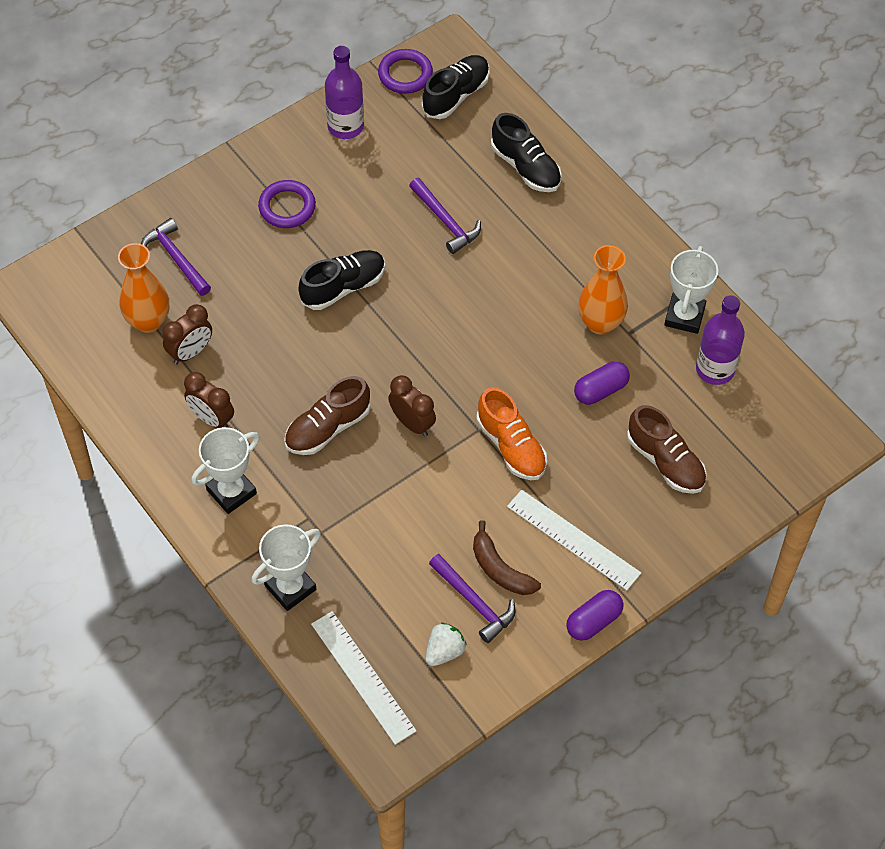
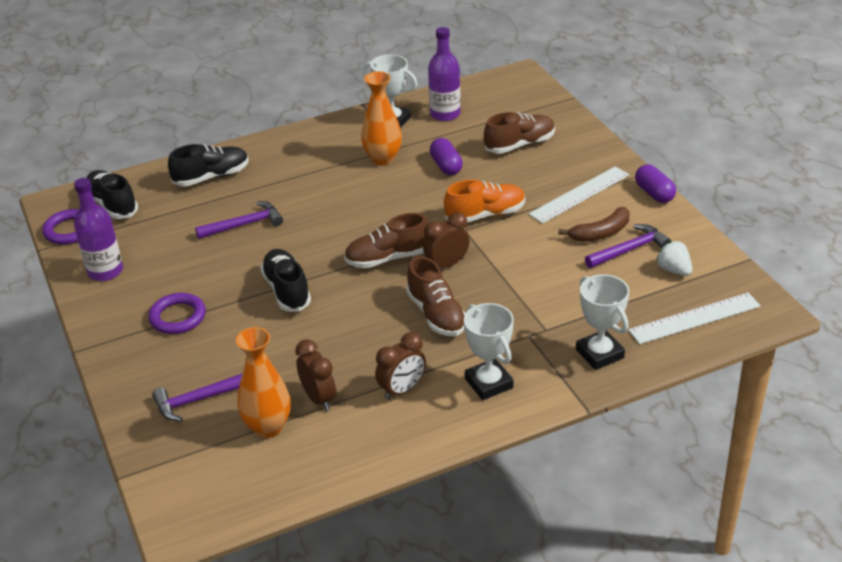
camera: 75 degrees left, 20 degrees down
(413, 365) = (387, 258): none -> brown shoe

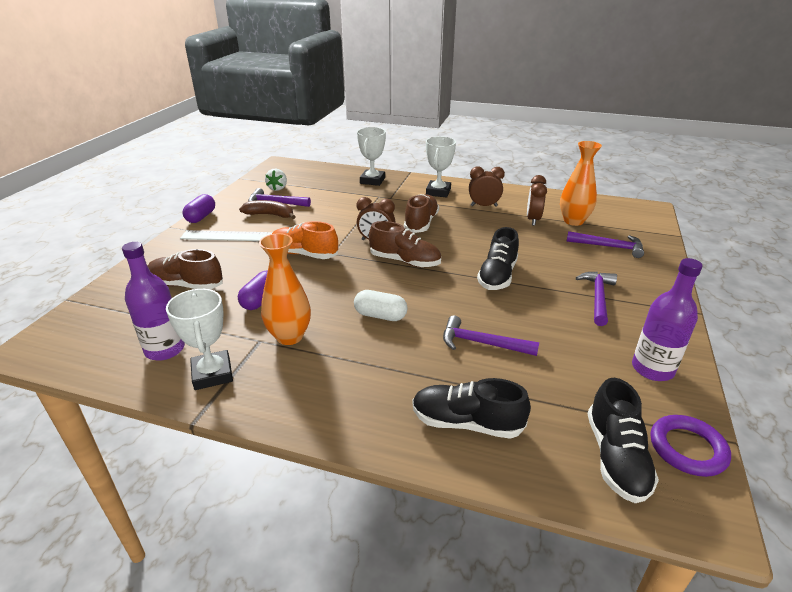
camera: 140 degrees left, 5 degrees down
(177, 317) = (597, 297): purple ring -> purple hammer
(342, 203) = (380, 315): none -> white capsule
(694, 318) = (310, 173): white ruler -> none

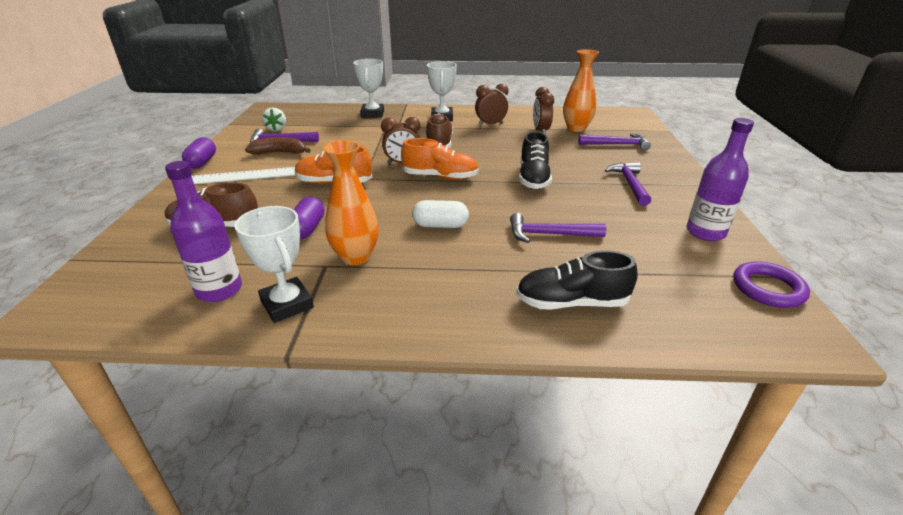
camera: 15 degrees left, 0 degrees up
(405, 261) = (440, 177): brown shoe -> orange shoe
(616, 457) = (716, 306): black shoe -> none

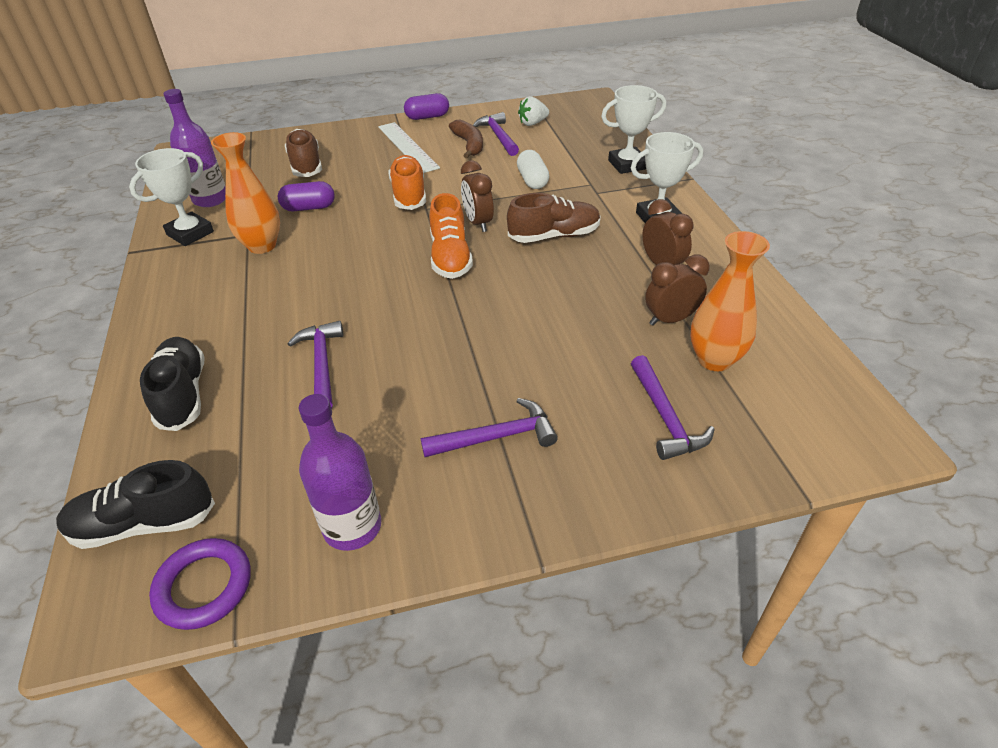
camera: 75 degrees right, 10 degrees up
(440, 225) = (329, 281): white capsule -> white capsule (532, 180)
(533, 178) = (477, 333): black shoe -> black shoe (144, 523)

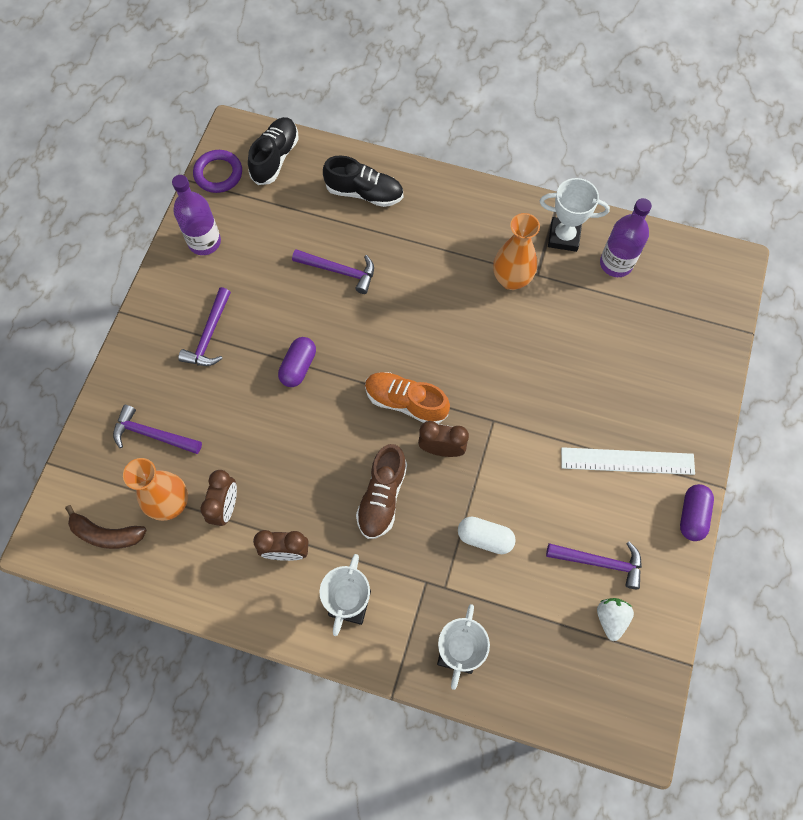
camera: 120 degrees right, 25 degrees up
(190, 233) = (564, 237): white trophy -> white trophy turned 60 degrees counterclockwise
(306, 165) = (640, 356): brown shoe -> none
(309, 208) = (553, 331): purple capsule -> purple capsule (298, 367)
(409, 194) = (527, 418): orange shoe -> none
(469, 145) = (596, 522): brown banana -> brown banana (106, 534)

